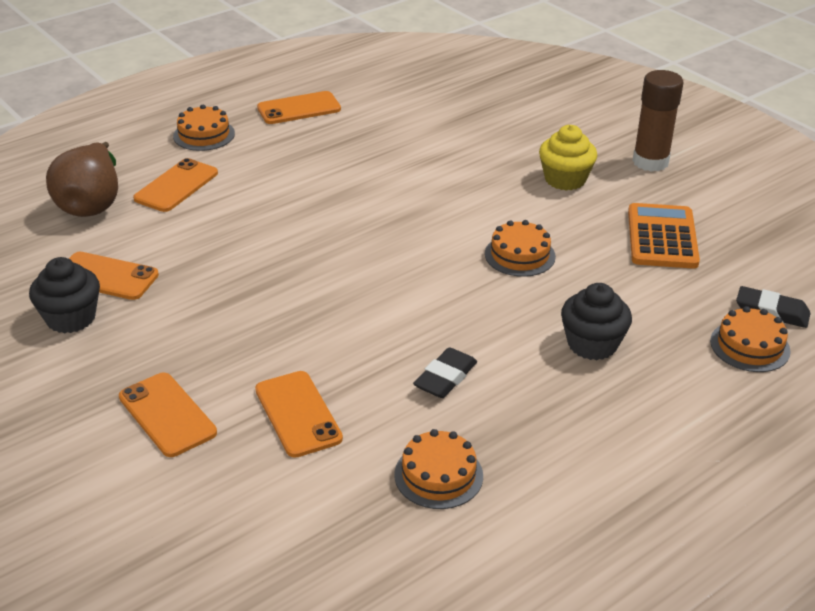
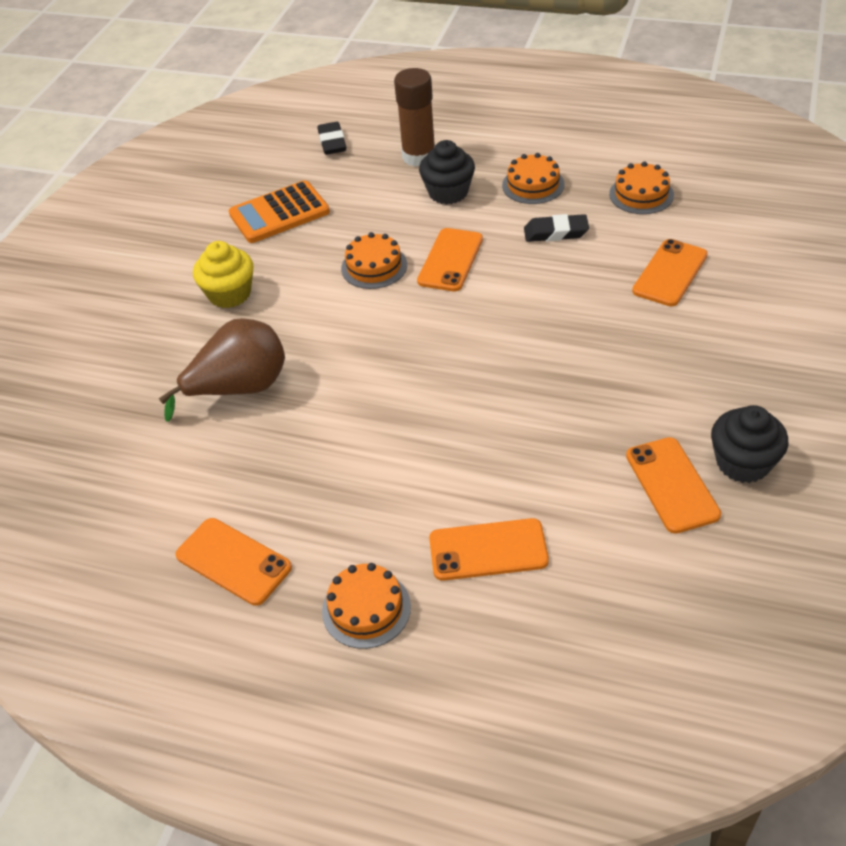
camera: 120 degrees left, 10 degrees up
(91, 204) = (590, 597): brown pear -> brown pear (240, 389)
(167, 415) = (751, 329): orange phone -> orange phone (450, 260)
(650, 162) = (156, 261): brown glue stick -> brown glue stick (419, 156)
(750, 346) = (380, 138): orange cake -> orange cake (533, 185)

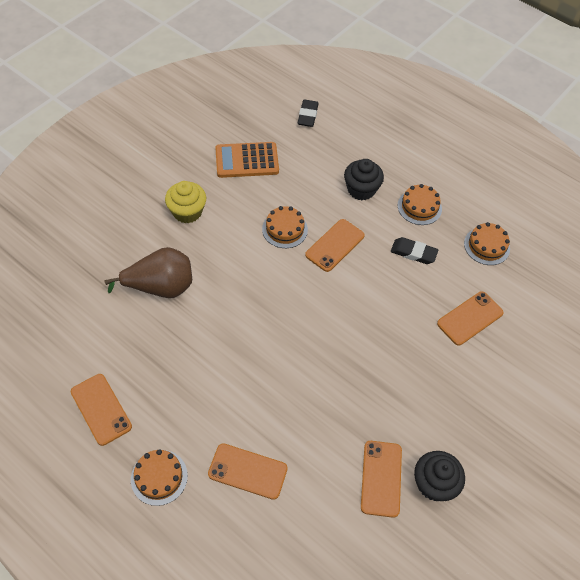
camera: 15 degrees right, 10 degrees up
(419, 156) = (357, 151): brown glue stick -> none

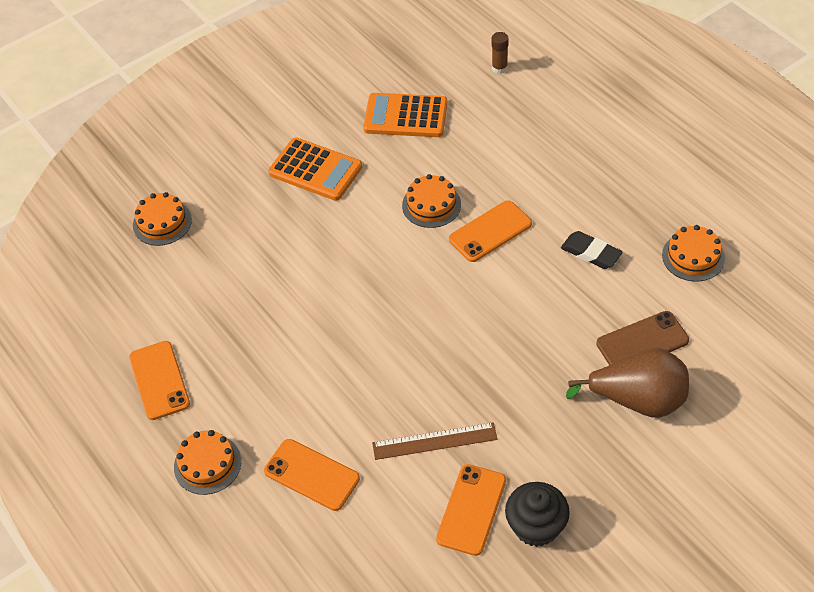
camera: 20 degrees right, 5 degrees down
(160, 287) = (261, 254): brown pear -> brown pear (638, 400)
(187, 212) = (315, 170): yellow cupcake -> orange calculator
(307, 115) = (499, 68): black eraser -> brown glue stick
(338, 425) = (434, 441): none -> brown ruler
(361, 189) = (544, 167): black cupcake -> none
(419, 207) = (616, 197): orange cake -> orange cake (162, 222)
(470, 318) = (642, 342): orange phone -> brown phone

